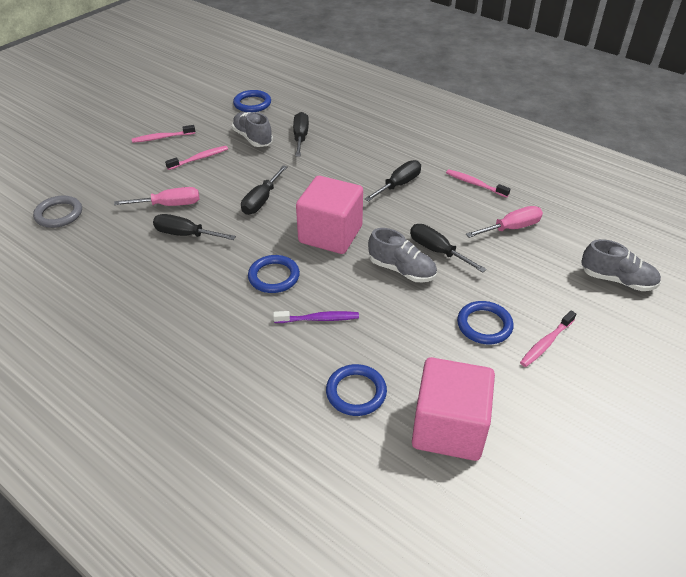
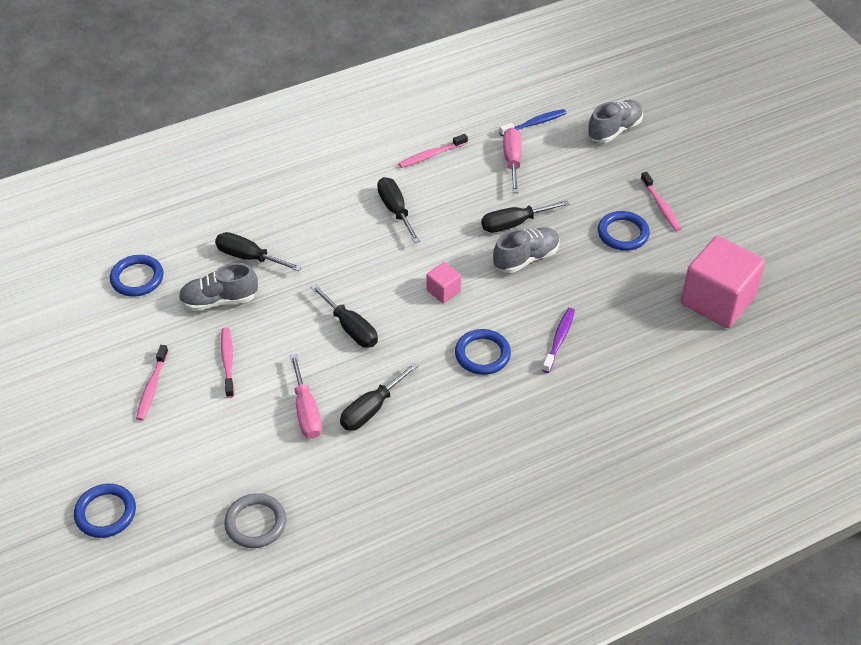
camera: 65 degrees left, 5 degrees up
(169, 205) = (306, 411): pink screwdriver -> pink screwdriver turned 150 degrees clockwise
(330, 234) = (443, 291): pink cube -> pink cube, size x0.45
(356, 392) = (657, 343): blue ring -> blue ring (105, 513)
(570, 227) = (534, 123): none -> blue toothbrush

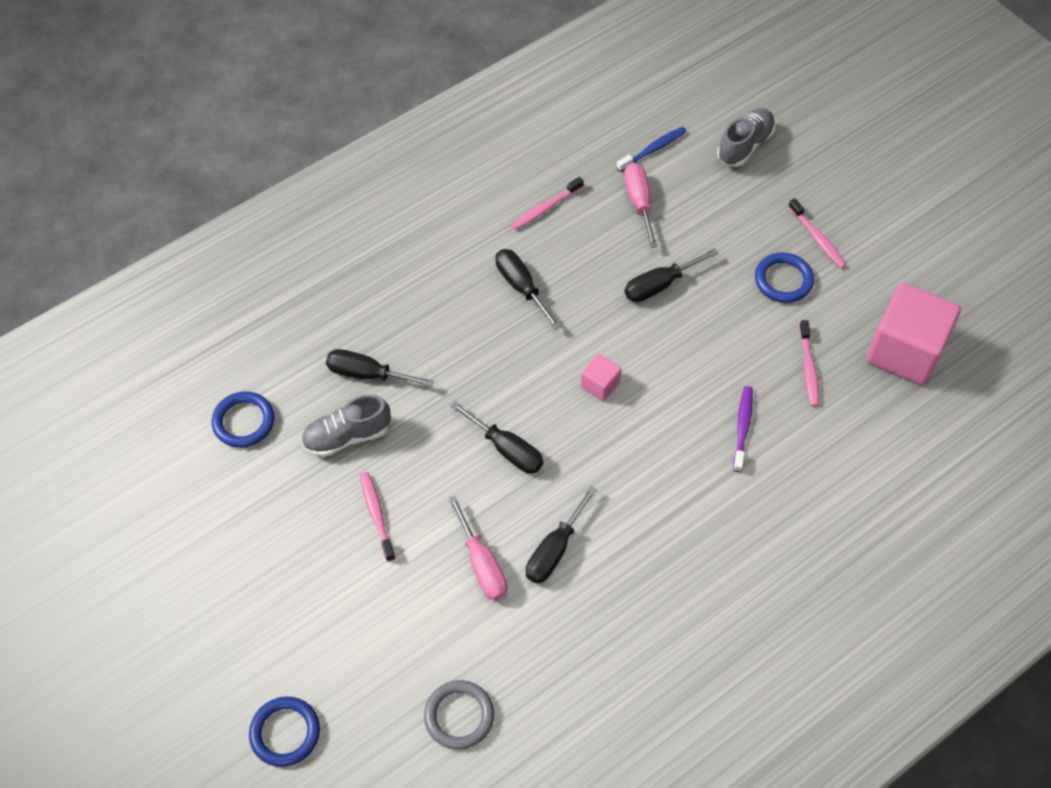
camera: 10 degrees left, 10 degrees up
(152, 387) = (297, 562): pink toothbrush -> pink toothbrush (808, 368)
(482, 354) = (662, 460): blue ring -> none
(526, 258) = (683, 328): grey shoe -> none

